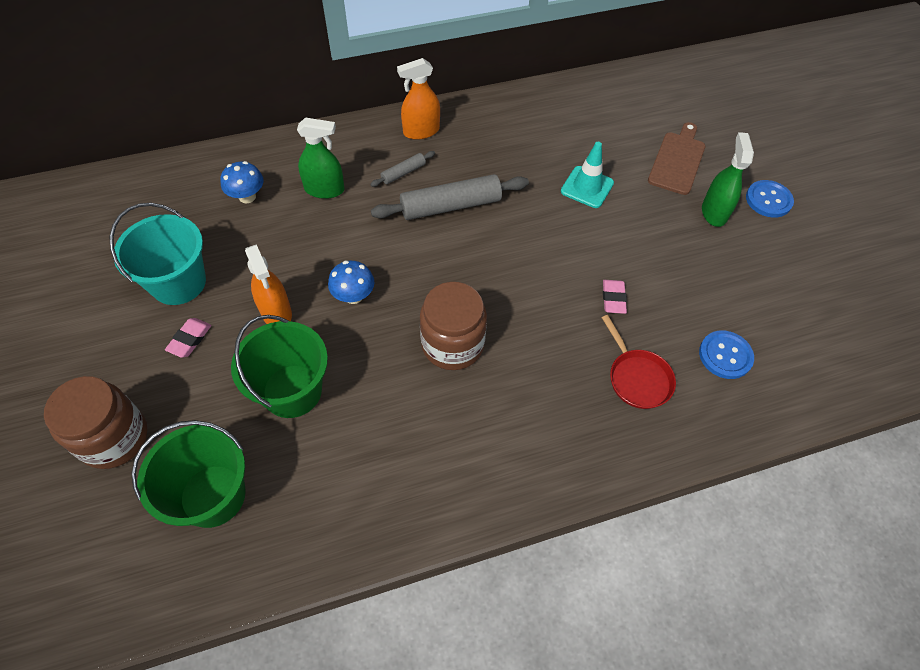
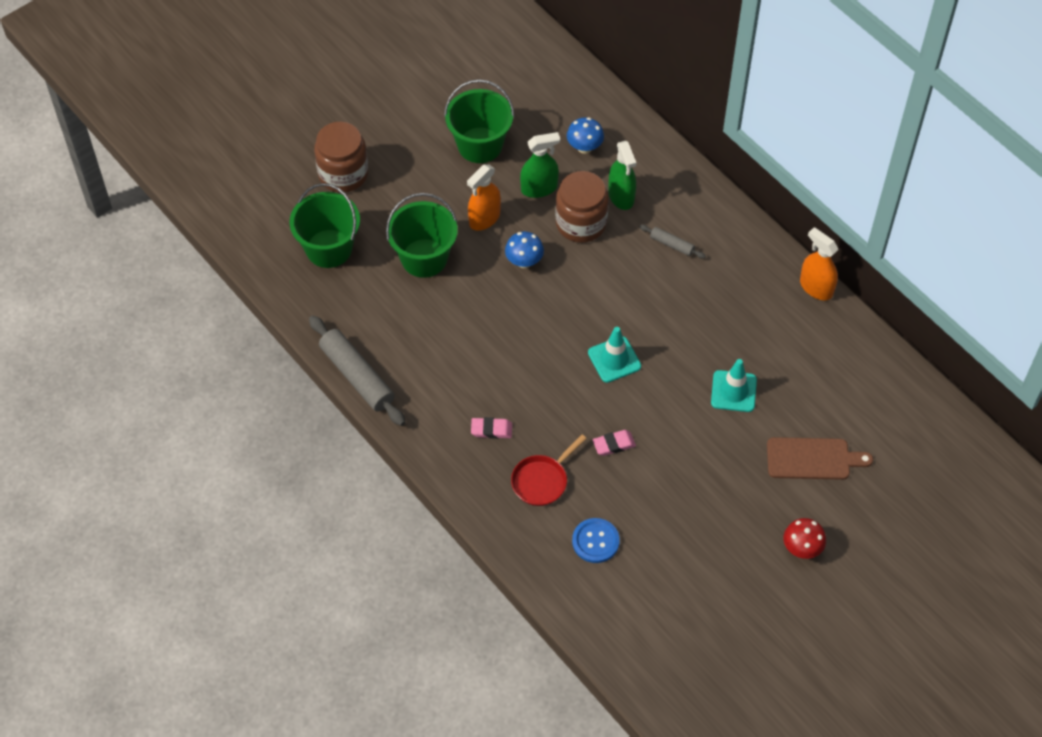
camera: 70 degrees right, 0 degrees up
(178, 282) = (480, 145): turquoise bucket -> green bucket
(190, 339) = (436, 177): pink eraser -> pink eraser (491, 430)
(421, 131) = (731, 238): orange spray bottle -> orange spray bottle (816, 287)
(451, 206) = (652, 293): grey rolling pin -> grey rolling pin (357, 376)
(452, 344) = (512, 344): brown jar -> brown jar (581, 223)
(513, 262) = (614, 359): none -> turquoise traffic cone
(714, 212) = (759, 503): green spray bottle -> green spray bottle (539, 188)
(768, 200) = (802, 548): blue button -> red mushroom

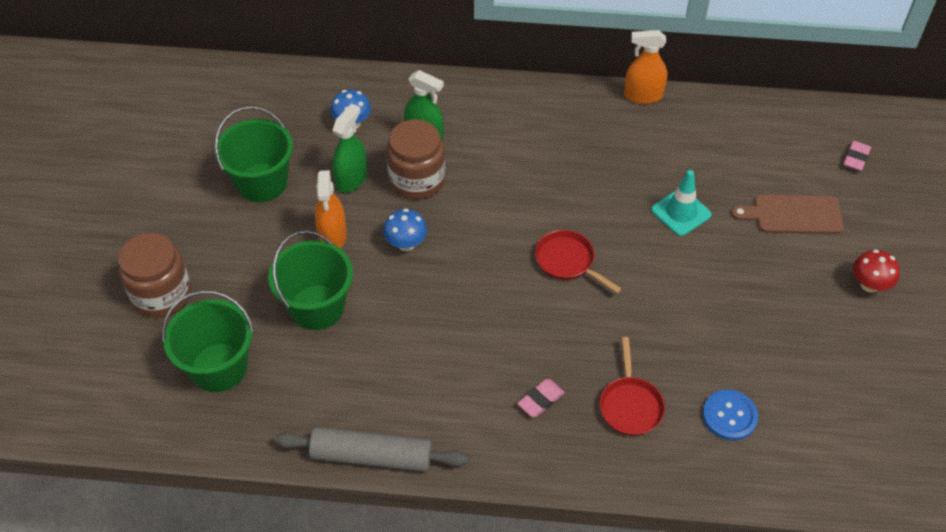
camera: 45 degrees left, 5 degrees down
(614, 359) = (567, 261): turquoise traffic cone -> red pan
(614, 444) = (647, 326): pink eraser -> pink eraser (856, 158)
(672, 244) = (505, 143): grey rolling pin -> none
(812, 459) = (793, 215): brown cutting board -> brown cutting board turned 135 degrees counterclockwise

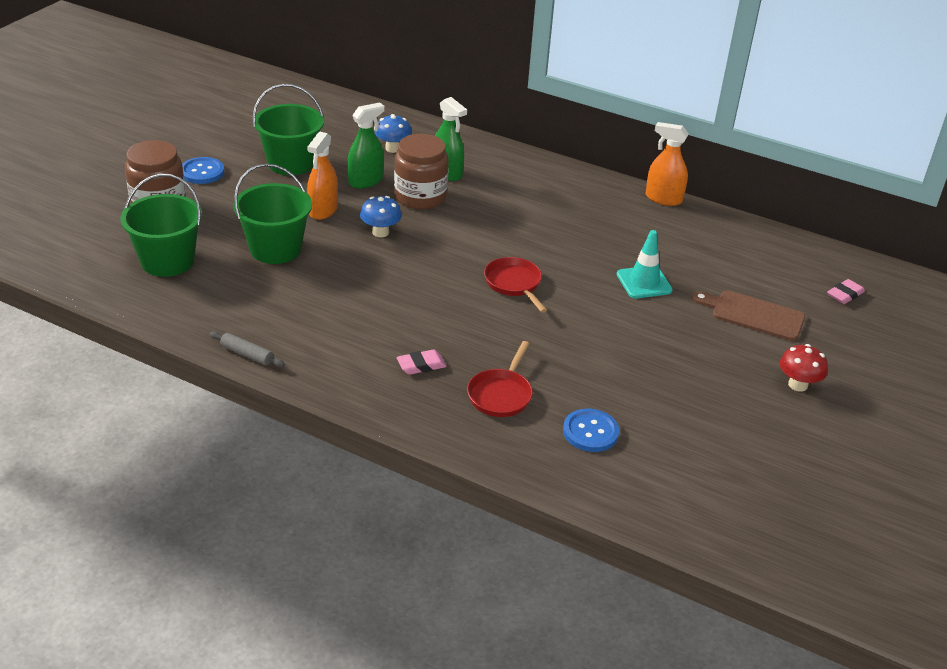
camera: 20 degrees right, 15 degrees down
(178, 230) = (202, 172): none -> blue button
(372, 456) = (247, 354): grey rolling pin -> grey rolling pin, size x0.49

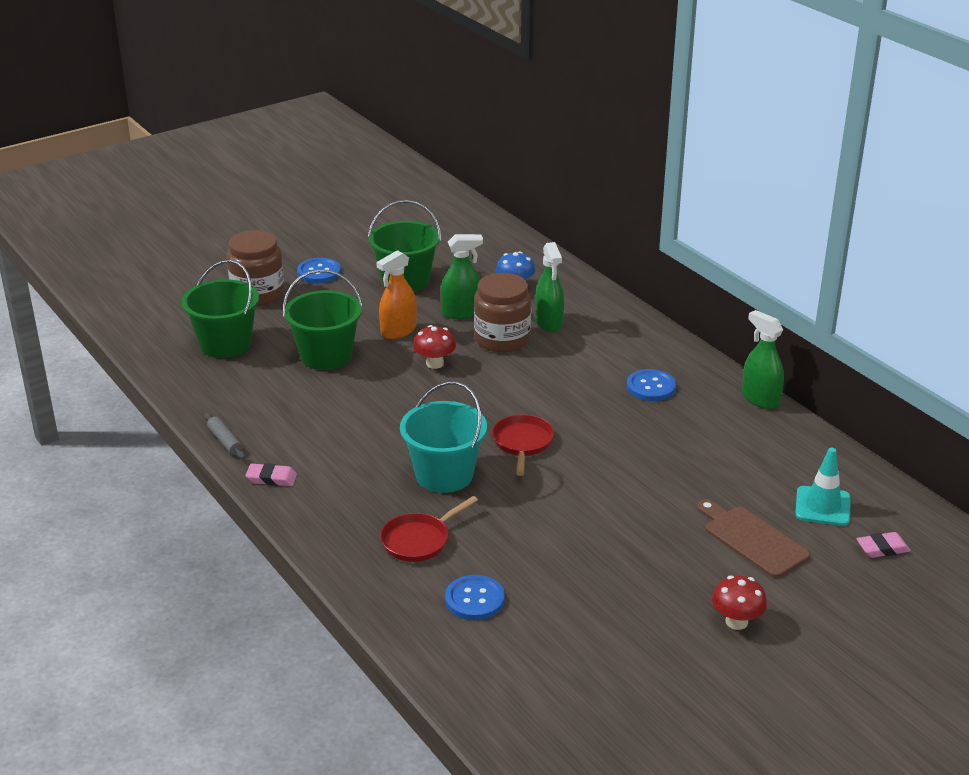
camera: 30 degrees right, 5 degrees down
(380, 232) = (434, 363): blue mushroom -> red mushroom
(421, 365) = (368, 493): pink eraser -> pink eraser (271, 478)
(473, 330) = (444, 475): none -> turquoise bucket
(574, 209) = (651, 387): none -> blue button
(644, 282) = (659, 476): turquoise traffic cone -> turquoise traffic cone (822, 506)
(663, 199) = (760, 399): orange spray bottle -> green spray bottle

